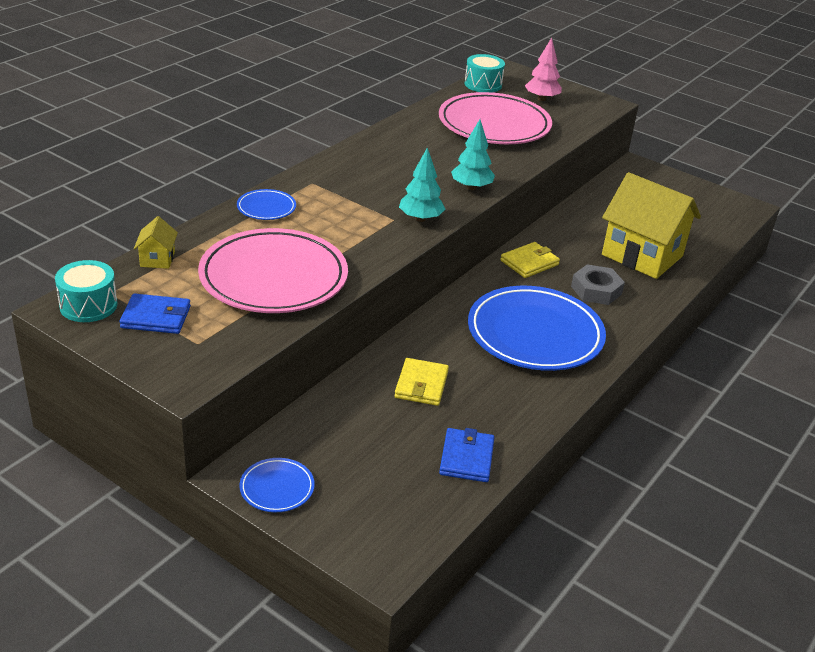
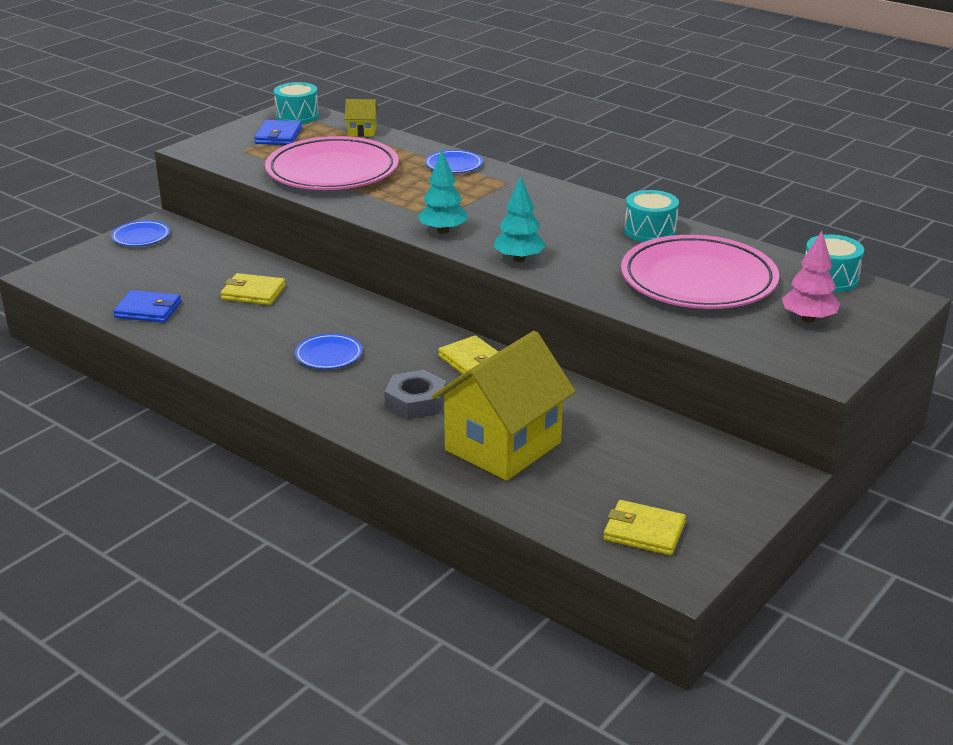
camera: 95 degrees right, 5 degrees down
(413, 132) = (650, 231): none -> turquoise drum
(535, 334) = (328, 355): blue plate -> blue plate, size x0.44
(712, 213) = (644, 532): none -> yellow wallet

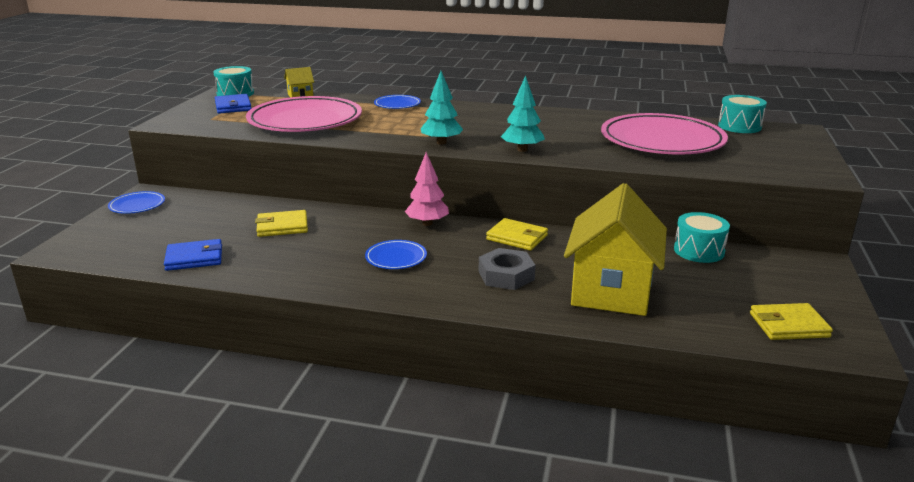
camera: 25 degrees left, 5 degrees down
(650, 231) = (588, 120): turquoise drum -> turquoise drum (699, 251)
(808, 319) = (763, 149): pink tree -> pink tree (427, 223)

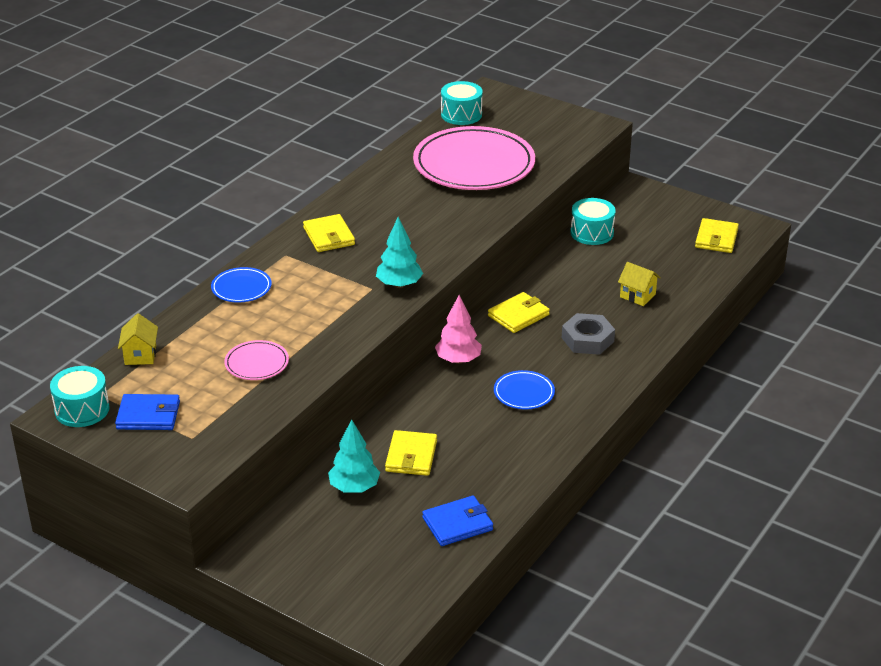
camera: 70 degrees left, 10 degrees up
(137, 205) = (280, 567): blue plate -> none
(194, 258) = (457, 524): blue wallet -> blue wallet turned 60 degrees clockwise
(305, 121) = (257, 363): pink plate -> pink plate, size x0.44
(489, 115) = (329, 236): none -> yellow wallet
(522, 150) = (450, 243): turquoise tree -> turquoise tree (354, 487)
(611, 291) = (637, 295): yellow house -> yellow house, size x0.42

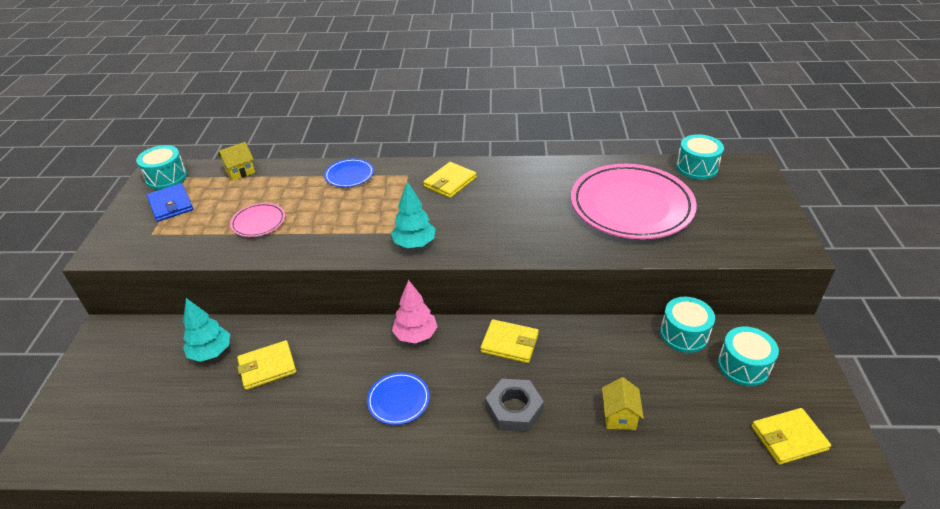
camera: 60 degrees right, 5 degrees up
(457, 524) = (186, 441): blue wallet -> none
(645, 224) = (743, 366): none -> turquoise drum

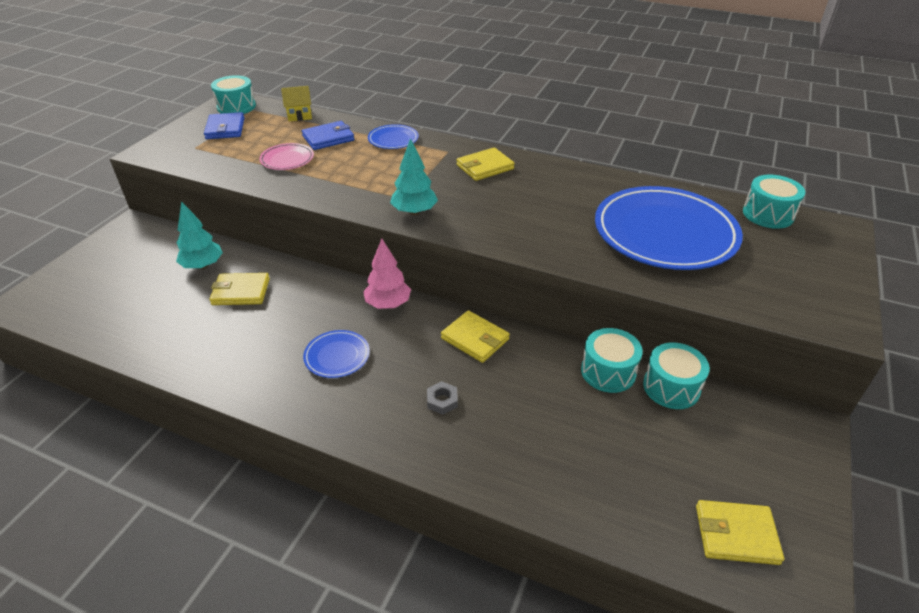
camera: 20 degrees right, 0 degrees up
(285, 189) = (328, 138): none -> blue wallet
(514, 409) = (442, 401): grey nut -> grey nut, size x0.55
(619, 416) = (548, 444): yellow house -> none
(631, 206) = (664, 233): pink plate -> blue plate
(743, 366) = (724, 441): turquoise drum -> turquoise drum (608, 372)

